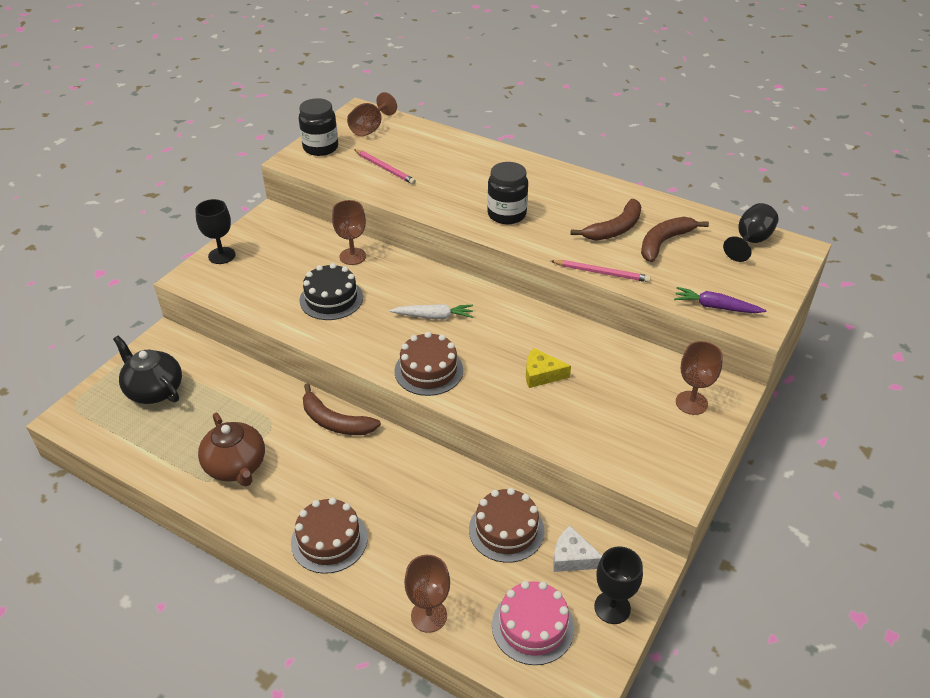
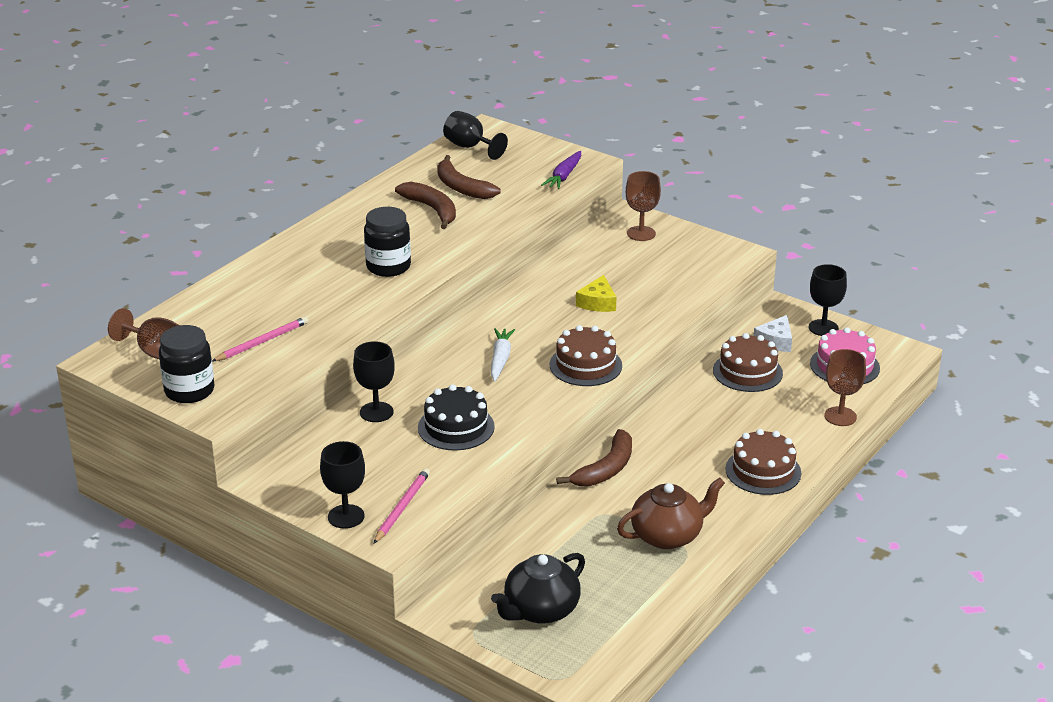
camera: 85 degrees left, 10 degrees down
(352, 256) = (376, 412): brown goblet -> black goblet
(602, 273) = (504, 223): pink pencil -> pink pencil (402, 507)

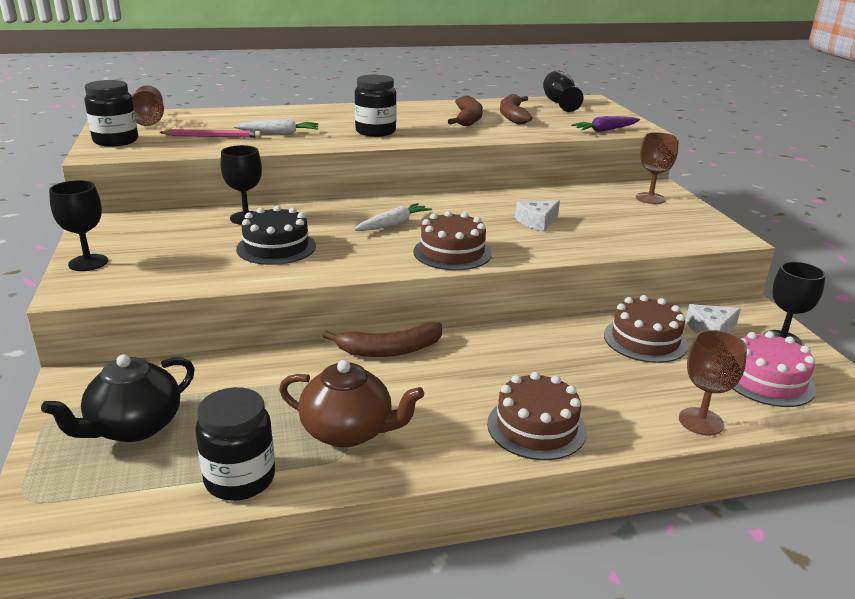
camera: 40 degrees right, 5 degrees down
(311, 309) = (279, 133): none -> white carrot
(402, 507) = (131, 275): pink pencil -> none
(540, 610) = (134, 427): black teapot -> black teapot turned 45 degrees counterclockwise
(598, 302) = (537, 222): yellow cheese -> white cheese
(655, 596) = (240, 479): none -> black jar

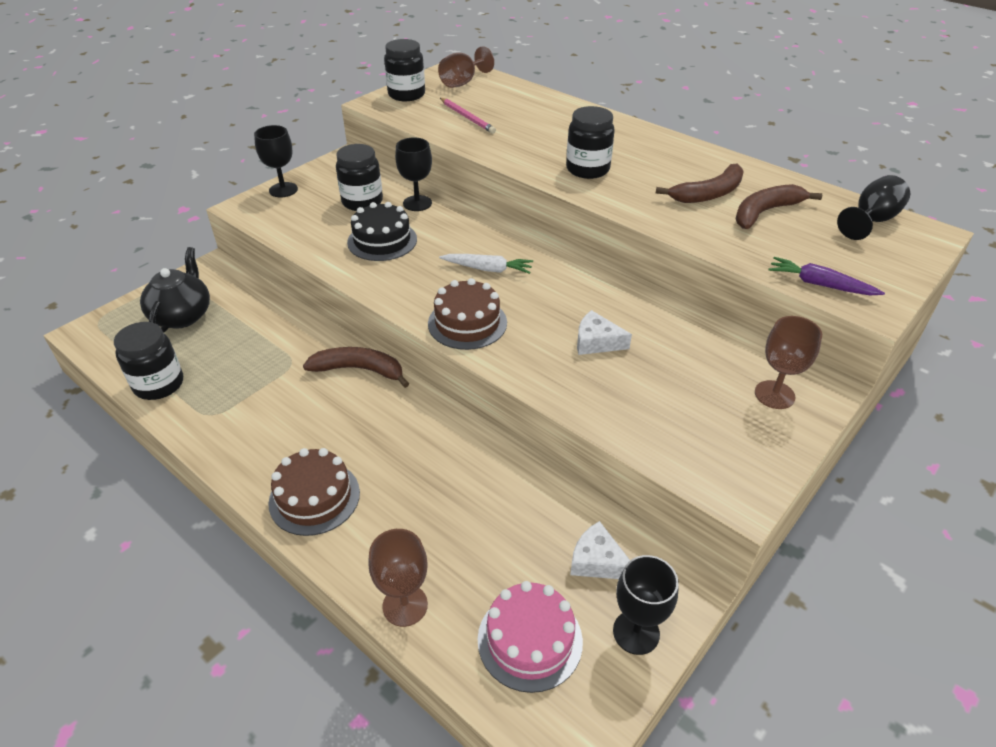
camera: 55 degrees right, 15 degrees up
(134, 427) = (182, 316): black teapot -> black teapot turned 90 degrees clockwise
(194, 236) = (362, 202): none -> black jar
(279, 133) = (514, 135): white carrot -> none
(348, 431) = (239, 403): brown teapot -> none
(389, 350) = (359, 370): brown banana -> brown banana turned 150 degrees clockwise
(645, 340) = (523, 516): brown cake -> none

